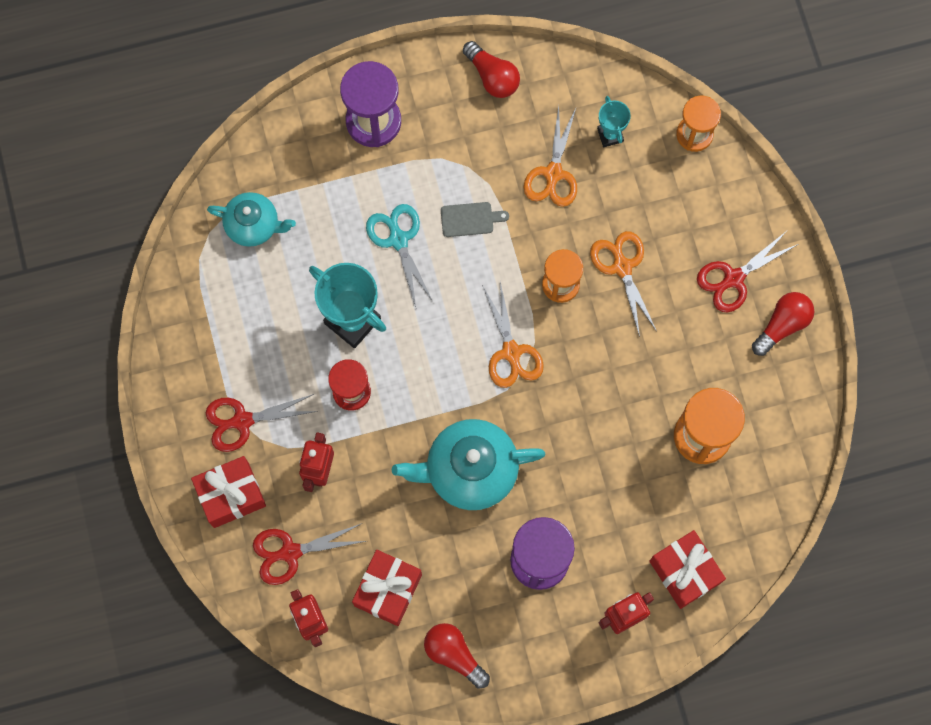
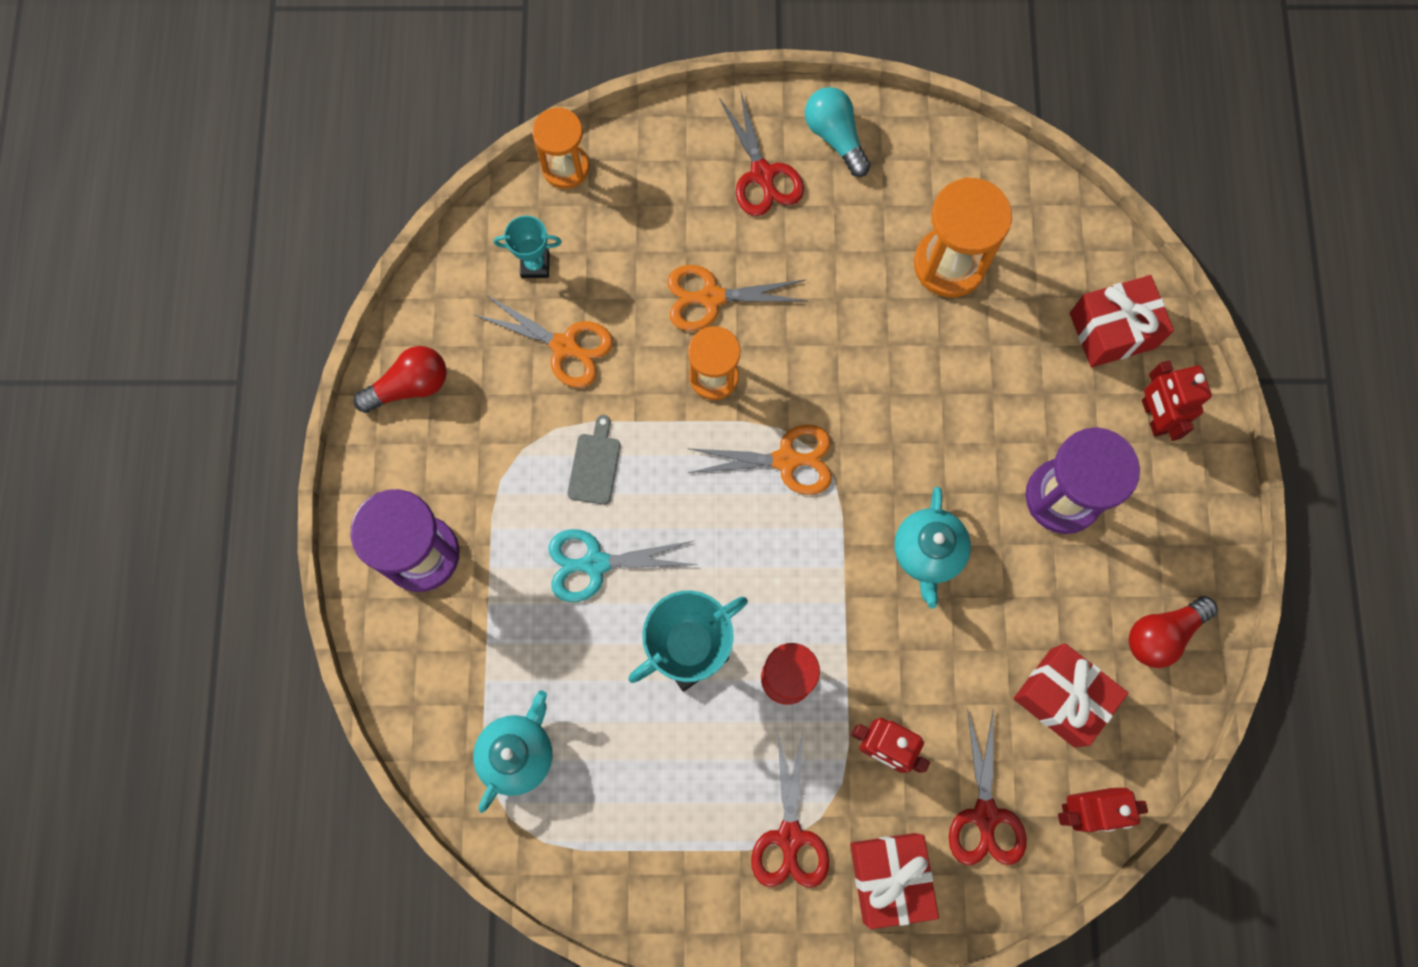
camera: 75 degrees left, 0 degrees up
(469, 470) = (928, 552): turquoise teapot -> turquoise teapot, size x0.63
(782, 325) = (835, 137): red light bulb -> turquoise light bulb

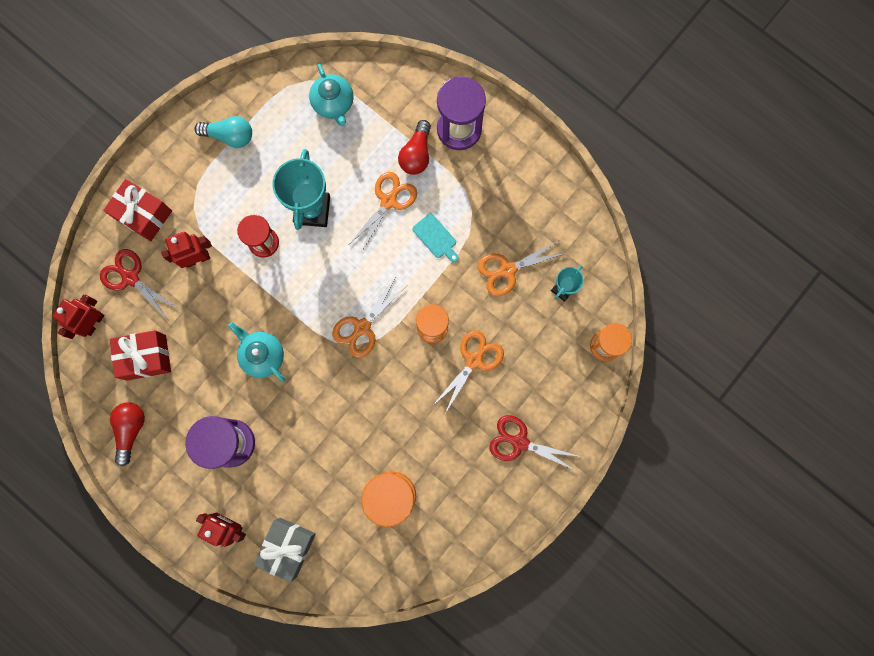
camera: 130 degrees right, 5 degrees up
(410, 386) = (547, 184): red light bulb -> red light bulb (416, 154)
(595, 465) = (436, 237): grey cutting board -> turquoise cutting board
(595, 564) = (389, 201): turquoise scissors -> orange scissors
(790, 837) = (197, 187): red scissors -> none
(835, 137) = (510, 499): turquoise light bulb -> turquoise light bulb (230, 136)
(1112, 330) = (288, 547): red gift -> grey gift

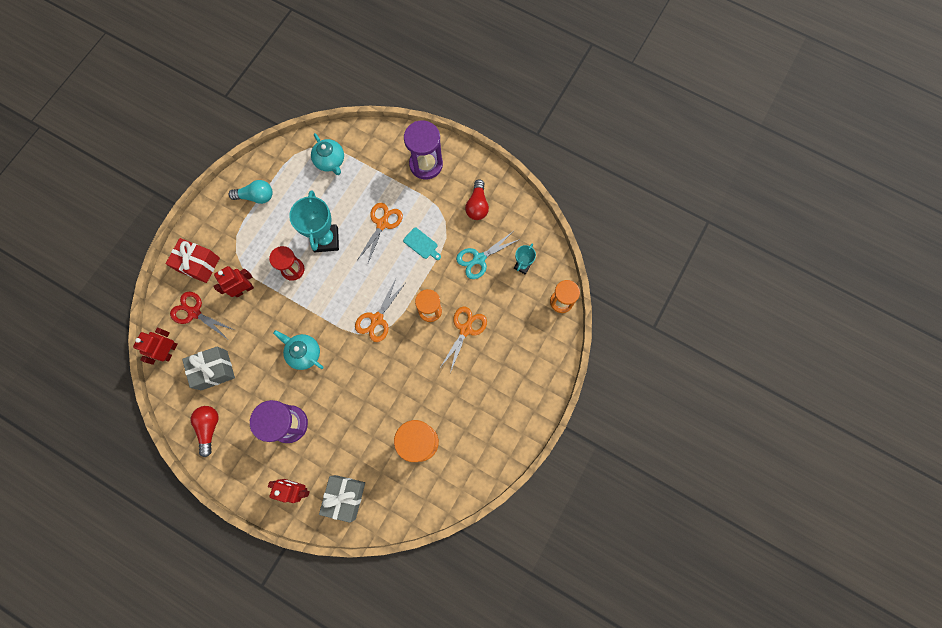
camera: 10 degrees left, 5 degrees down
(146, 357) = (214, 370): red gift -> grey gift
(416, 154) = (397, 187): red light bulb -> red light bulb (477, 205)
(507, 270) = (479, 259): orange scissors -> turquoise scissors
(519, 442) = (510, 384): red scissors -> none

